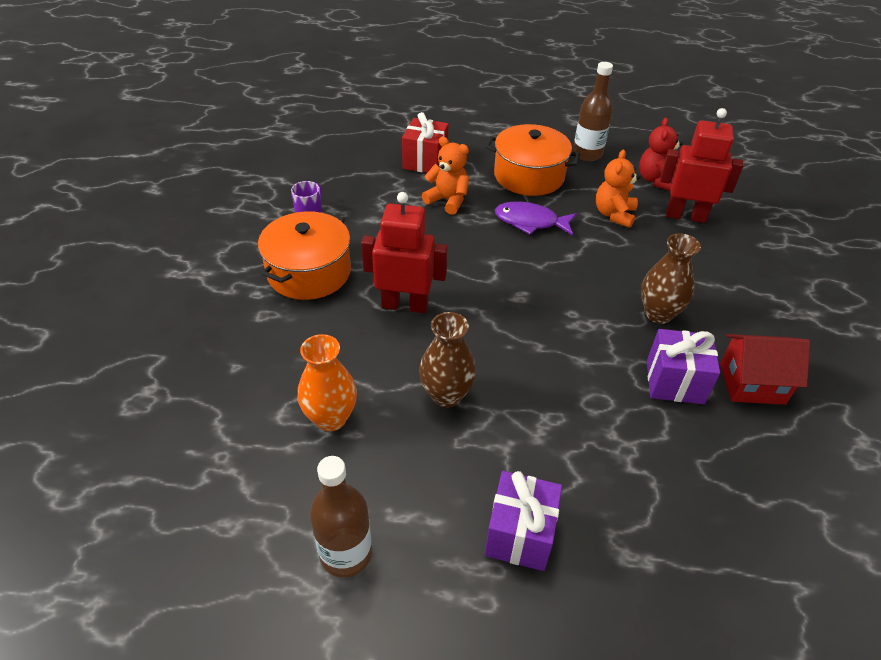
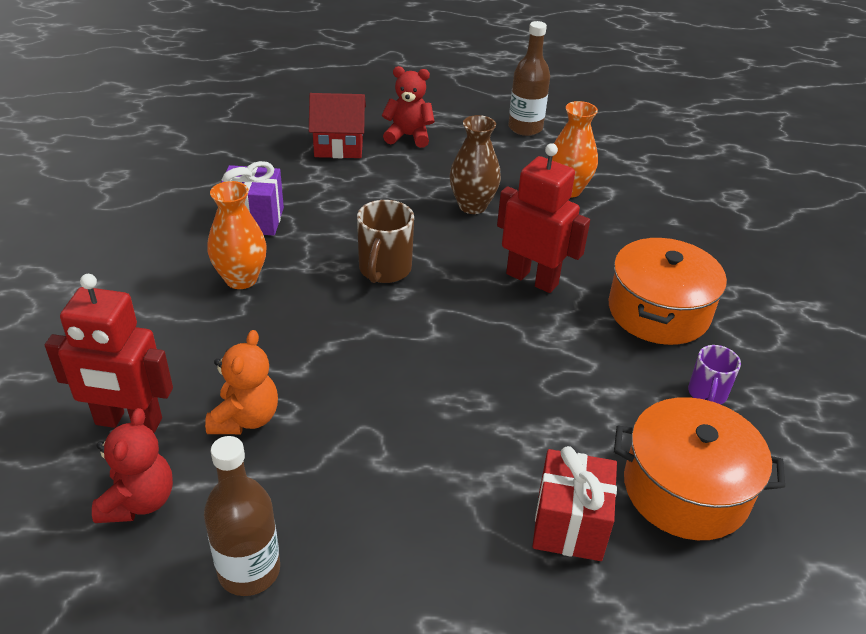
camera: 175 degrees right, 5 degrees down
(405, 305) = (532, 279): red robot -> red robot turned 150 degrees counterclockwise
(448, 200) = (510, 433): orange teddy bear -> none
(520, 534) = (408, 136): purple gift -> red teddy bear
(529, 176) = (375, 497): orange pot -> orange pot (685, 489)
(530, 222) = (380, 398): purple fish -> none
(536, 318) = (384, 270): none -> brown mug
(658, 314) = (241, 279): brown vase -> orange vase
(752, 383) = (177, 220): red house -> red house (339, 146)

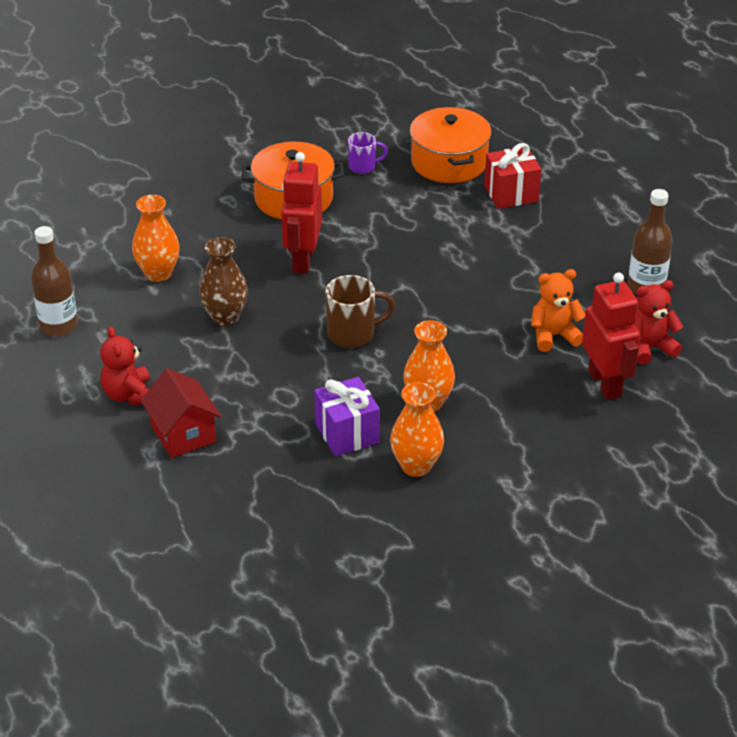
camera: 115 degrees left, 0 degrees up
(172, 241) = (416, 466): none -> orange vase

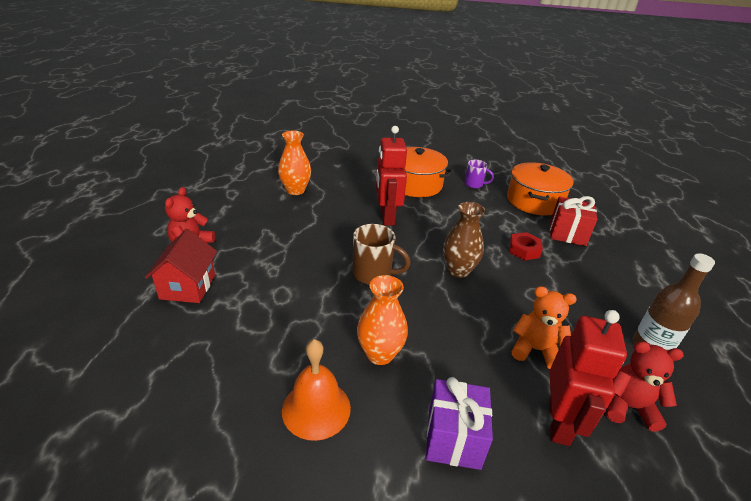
camera: 30 degrees right, 5 degrees down
(59, 326) = (210, 193): brown bottle -> none
(225, 317) = (303, 228): brown vase -> brown vase (458, 270)
(302, 260) = (386, 217): red robot -> red robot turned 45 degrees counterclockwise
(347, 433) = (292, 346): purple gift -> purple gift (453, 438)
(416, 466) = (316, 409): orange vase -> orange bell
(479, 236) = (524, 250): none -> red nut

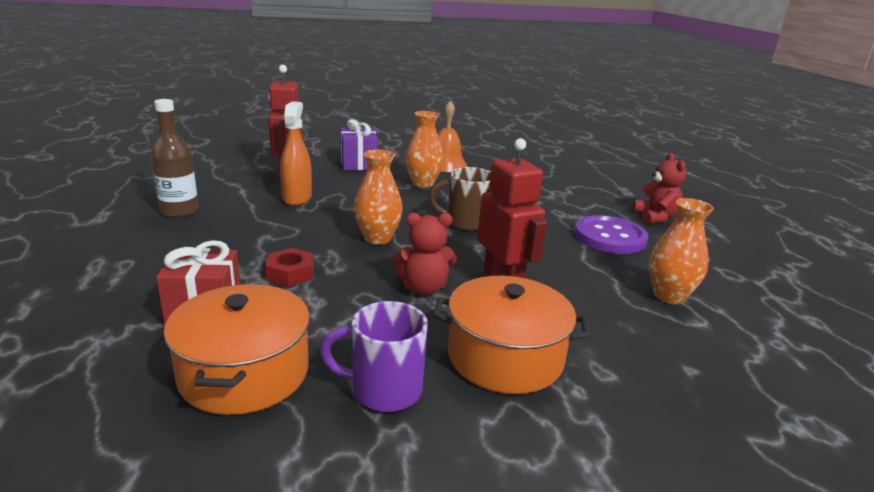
camera: 160 degrees right, 10 degrees down
(188, 286) = (605, 195): red house -> none
(267, 235) = (609, 237): none -> purple button
(458, 270) = (377, 238): brown vase -> orange vase
(474, 184) = (383, 390): purple mug -> purple mug, size x1.55
(535, 350) = (297, 198): orange teddy bear -> orange spray bottle
(628, 407) = (231, 182): red teddy bear -> red teddy bear (424, 288)

